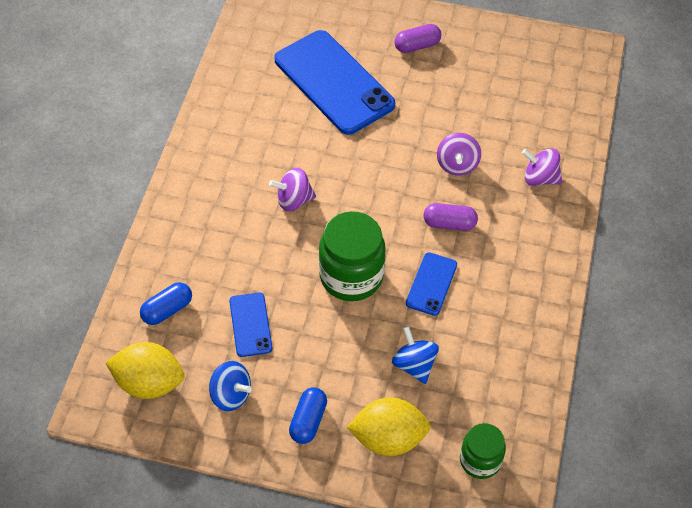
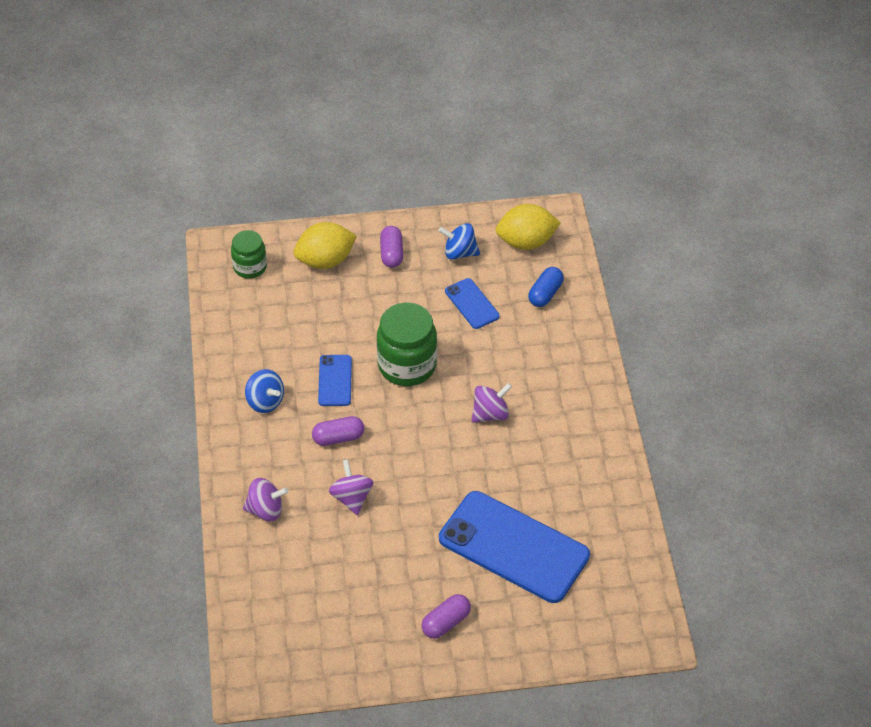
camera: 160 degrees right, 5 degrees down
(308, 421) = (391, 254): blue capsule -> purple capsule
(414, 365) = (325, 315): blue spinning top -> blue spinning top (265, 401)

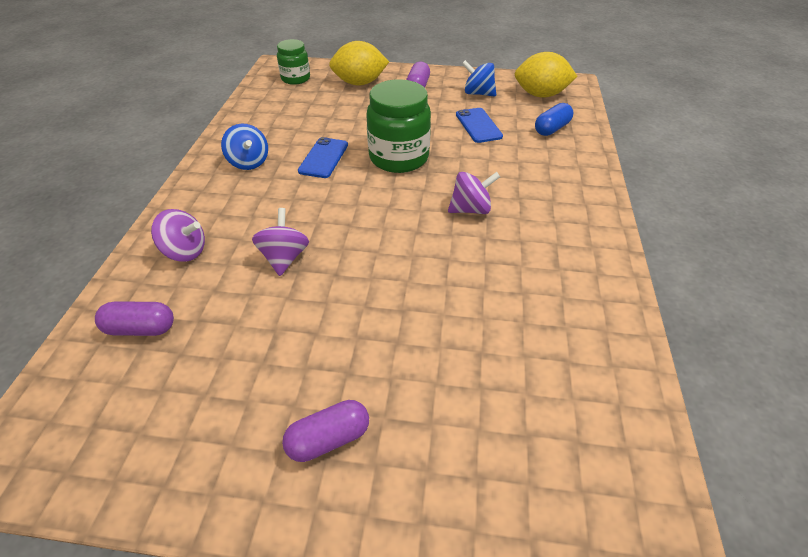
camera: 15 degrees right, 5 degrees down
(338, 438) = (301, 202): purple capsule -> purple capsule (141, 328)
(514, 547) = (459, 354): blue phone -> none

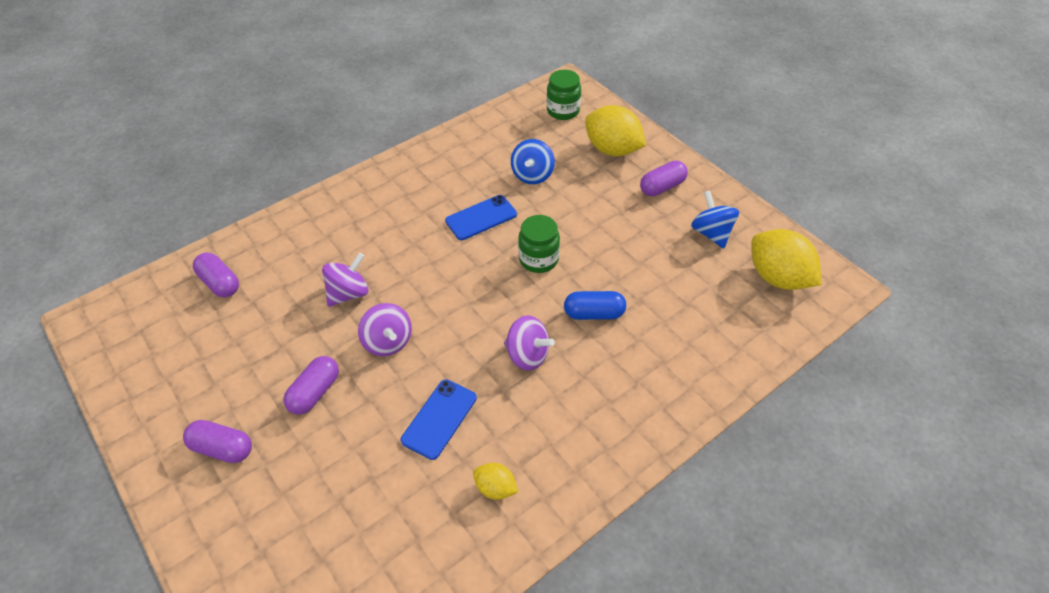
camera: 45 degrees right, 5 degrees up
(185, 251) = (301, 240): purple spinning top -> purple spinning top (388, 342)
(249, 162) = (424, 185): blue spinning top -> blue spinning top (532, 175)
(353, 337) = (315, 392): none -> purple capsule
(399, 158) = (538, 259): green jar -> green jar, size x0.60
(478, 125) = (657, 272): blue phone -> blue phone (439, 419)
(551, 129) = (726, 326): blue capsule -> blue capsule (594, 313)
(565, 291) = (495, 488): none -> yellow lemon

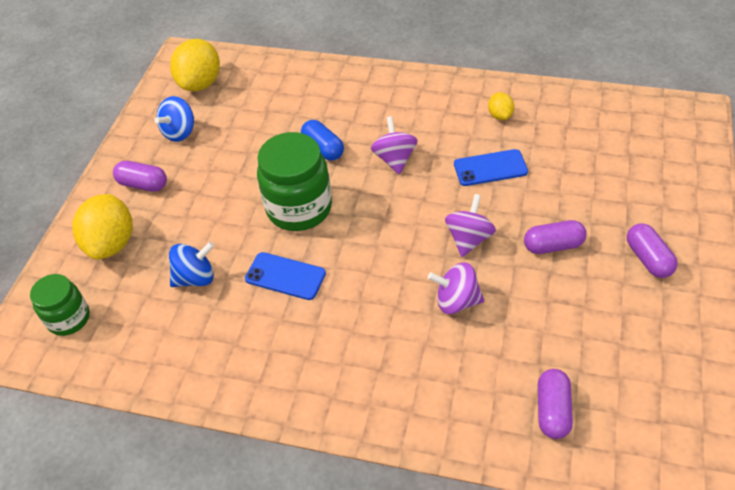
camera: 125 degrees left, 0 degrees up
(538, 259) = (299, 208): green jar -> green jar, size x1.67

